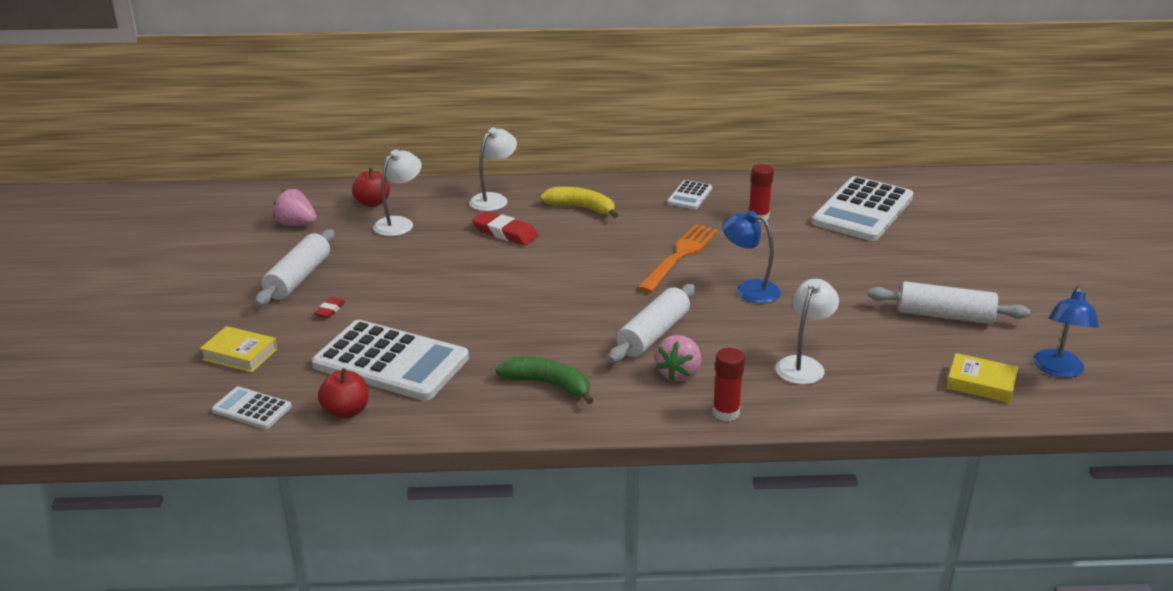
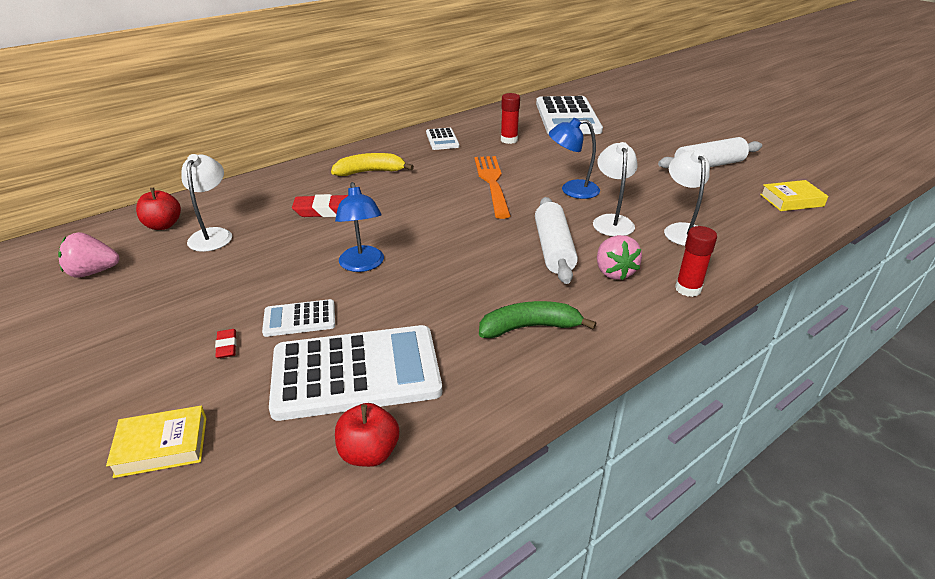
camera: 35 degrees left, 5 degrees up
(252, 409) = (248, 510): white calculator -> white calculator (299, 319)
(298, 278) = (152, 326): white rolling pin -> none
(494, 199) = (284, 187): white lamp -> white lamp (611, 221)
(1058, 370) = (812, 176): blue lamp -> blue lamp (363, 265)

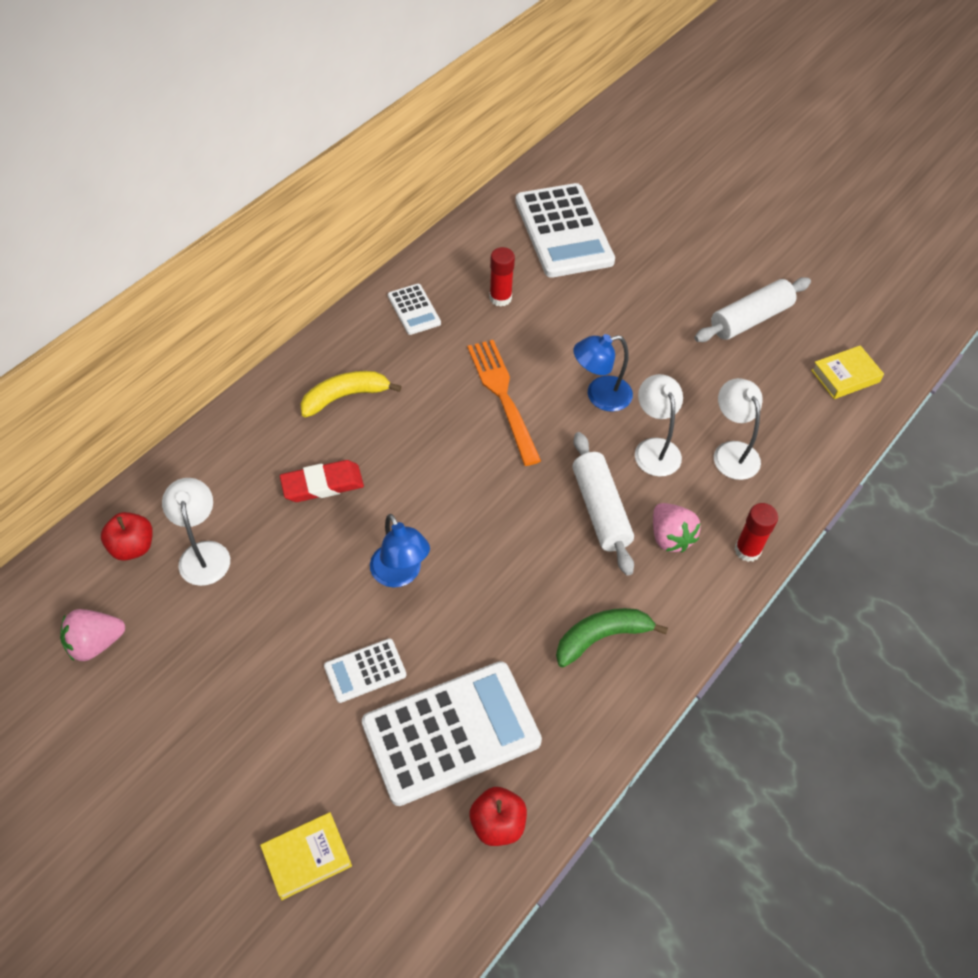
camera: 15 degrees left, 20 degrees up
(227, 346) = (307, 724): red eraser -> none

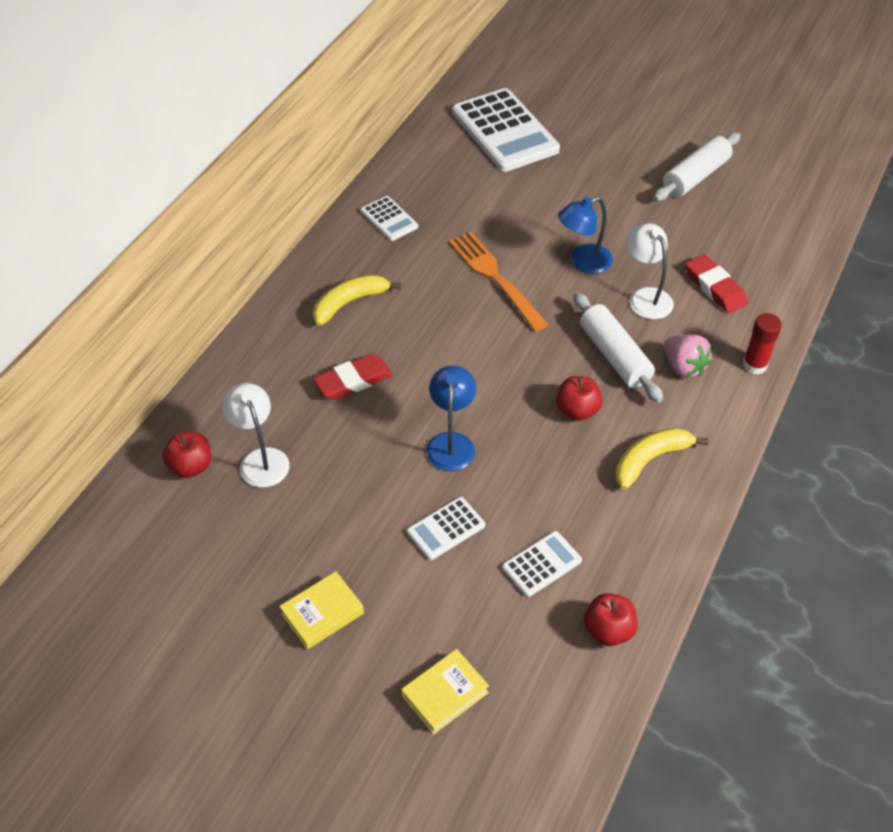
camera: 10 degrees left, 5 degrees down
(96, 643) = (184, 555): pink strawberry -> none
(400, 574) = (451, 442): blue lamp -> blue lamp turned 135 degrees counterclockwise
(451, 732) = (541, 564): white calculator -> white calculator, size x0.47
(500, 298) = (465, 196): red glue stick -> none
(542, 564) = (577, 410): none -> red apple
(601, 637) = (650, 460): green banana -> yellow banana
(732, 452) = (715, 288): white lamp -> red eraser
(845, 376) = (793, 209): yellow book -> yellow book (322, 613)

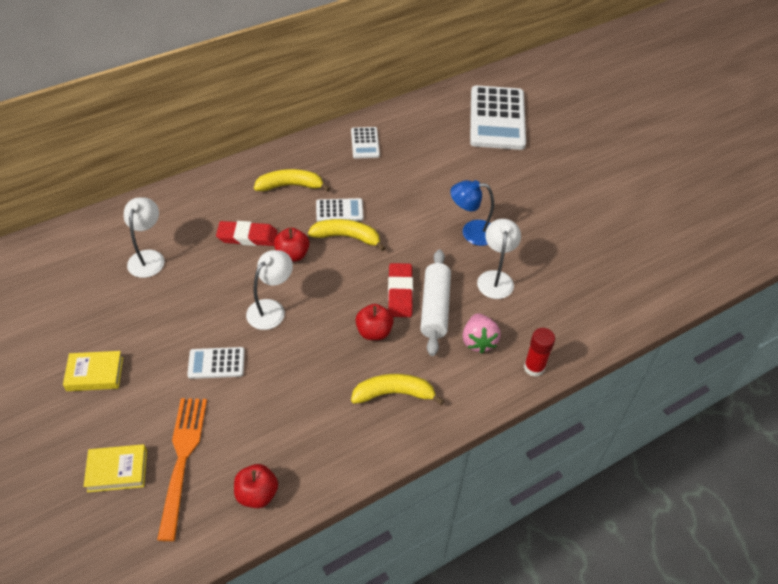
camera: 30 degrees right, 0 degrees up
(191, 466) = (106, 240): red apple -> red apple (292, 255)
(451, 442) = (271, 309): blue lamp -> white lamp
(462, 328) = (347, 237): none -> yellow banana
(495, 278) = (400, 214): orange fork -> orange fork (182, 459)
(541, 564) = (255, 422): white calculator -> white calculator (339, 210)
(695, 177) = (612, 210): white rolling pin -> none
(715, 288) = (554, 297): red eraser -> red eraser (400, 293)

